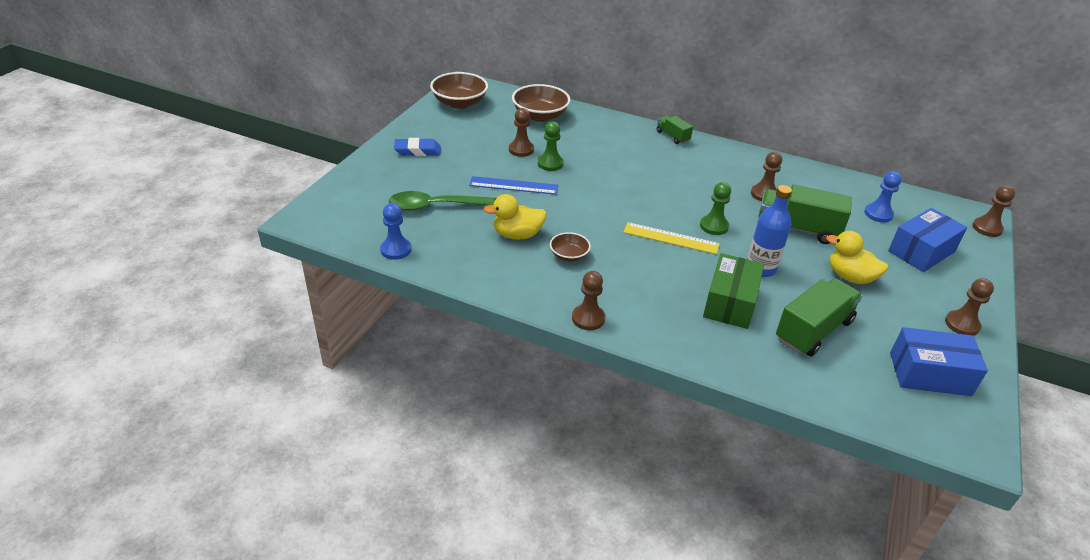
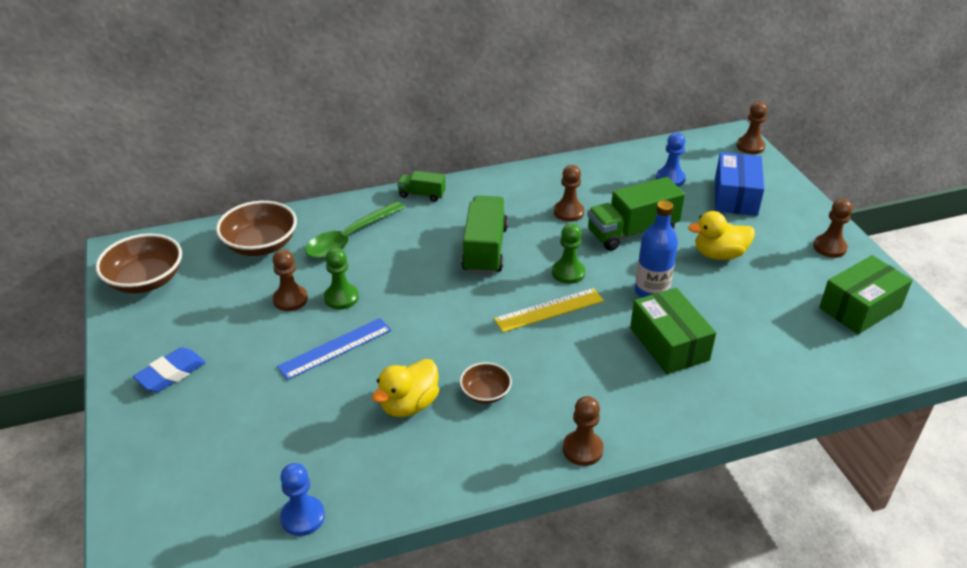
camera: 40 degrees left, 0 degrees up
(436, 206) = (282, 430): green spoon -> green spoon (349, 238)
(813, 331) = (753, 326): green truck -> green truck (485, 249)
(929, 374) = (860, 308): blue box -> green box

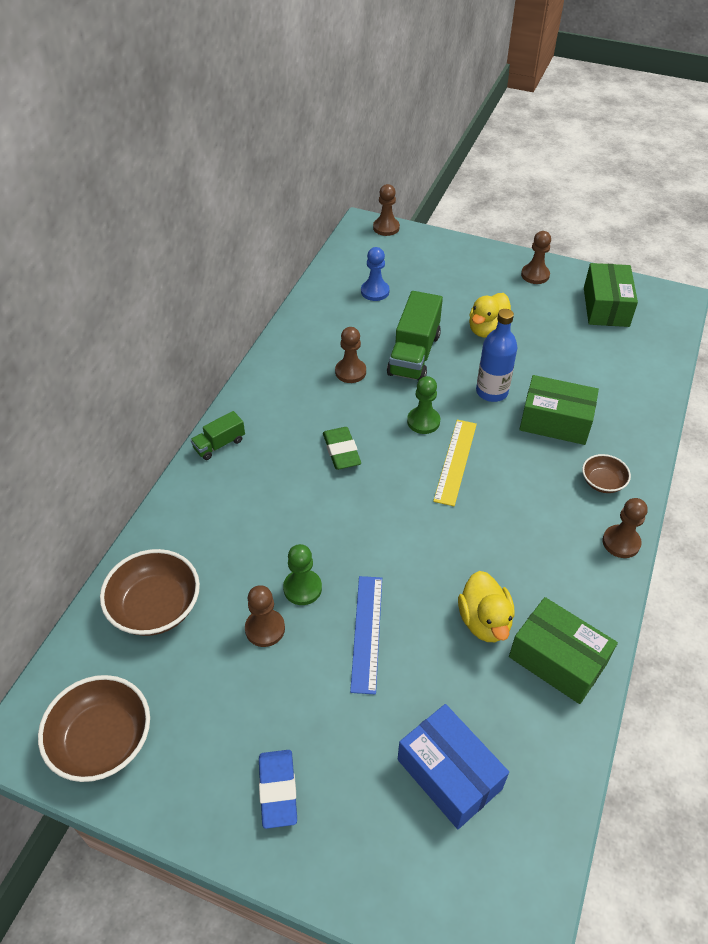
camera: 50 degrees left, 10 degrees up
(303, 517) = (555, 777): blue pawn -> none
(349, 238) = (223, 532): green spoon -> none
(415, 466) = (557, 660): none -> green box
(485, 249) = (341, 451): green truck -> green eraser
(485, 393) = (514, 562): brown bowl -> brown bowl (602, 482)
(735, 196) = (433, 276): blue box -> blue box (449, 774)

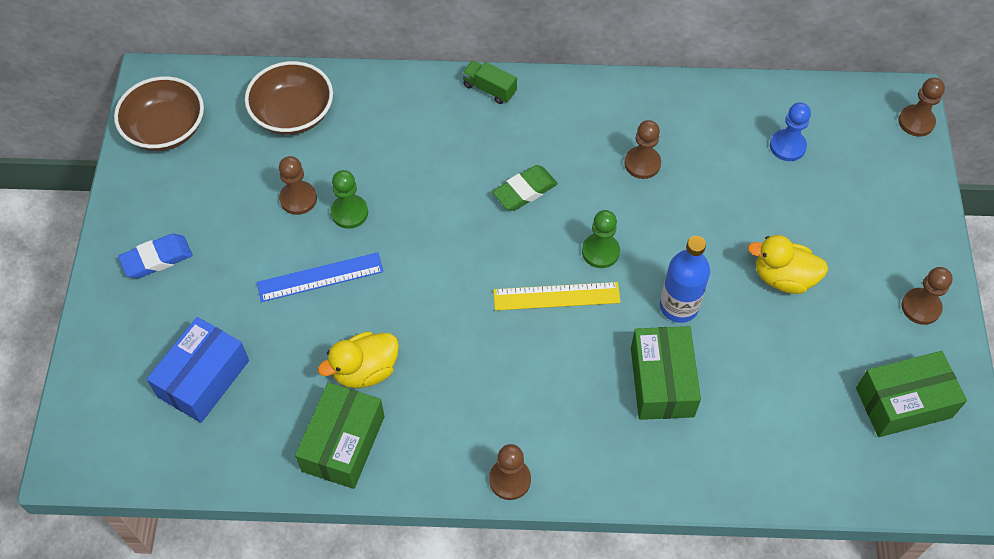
camera: 70 degrees right, 10 degrees up
(414, 354) = (700, 214): green truck -> none
(602, 482) = (589, 447): brown bowl -> none

